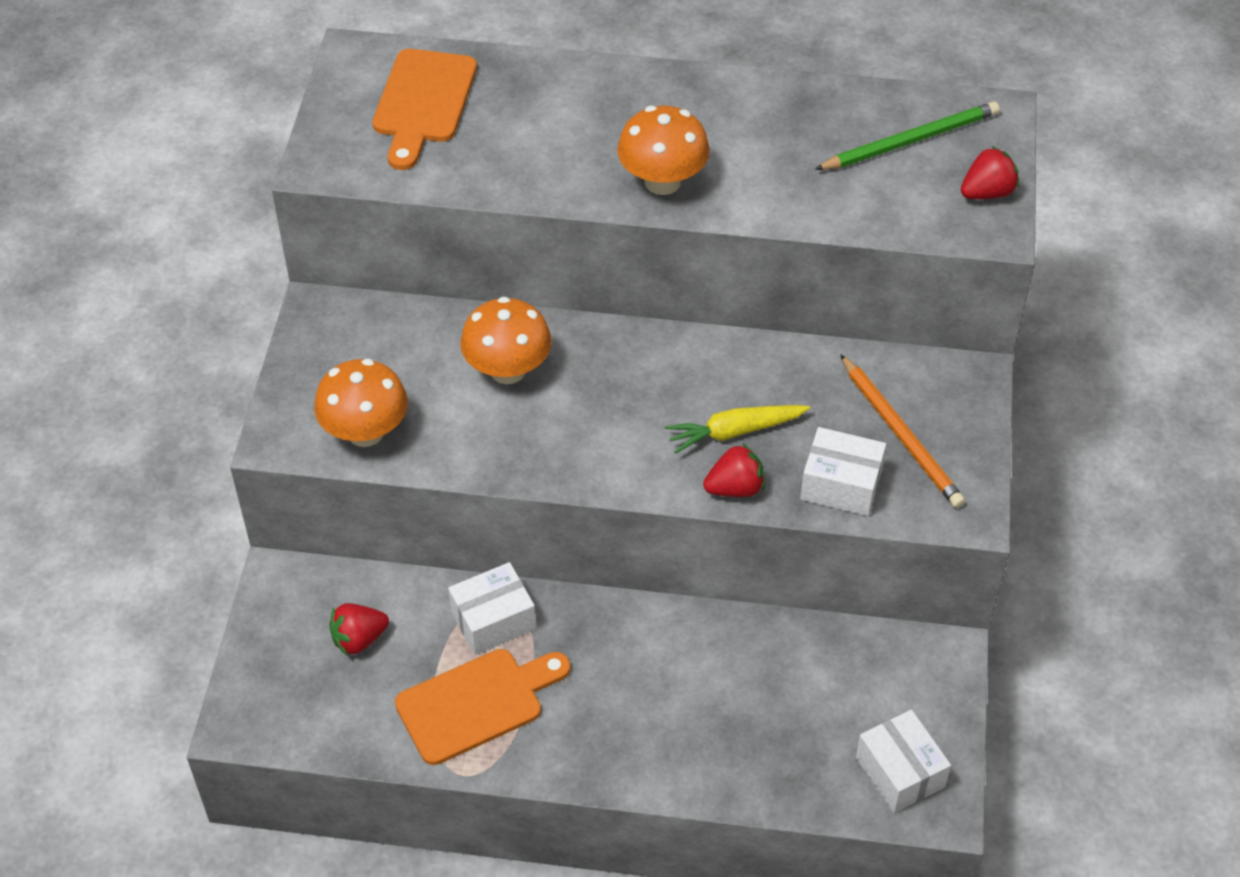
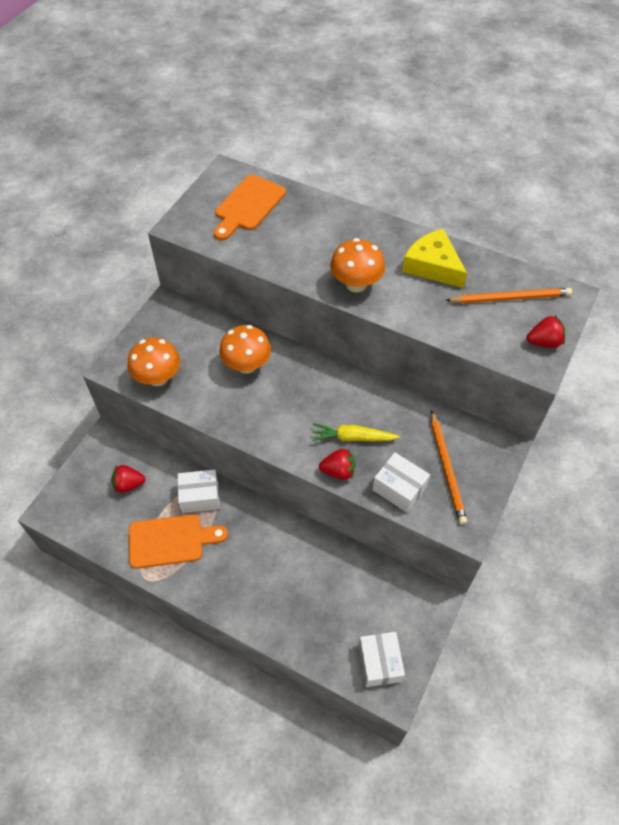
camera: 20 degrees right, 5 degrees up
(770, 122) = (432, 266): none -> yellow cheese
(910, 141) = (510, 298): green pencil -> orange pencil

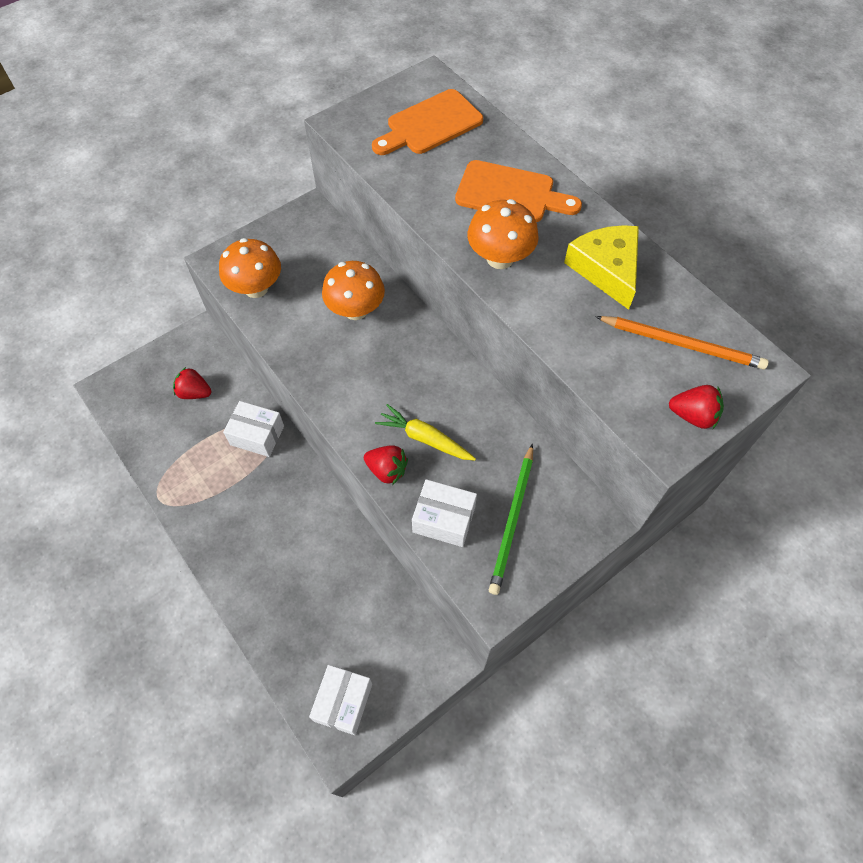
camera: 25 degrees right, 5 degrees up
(171, 541) = (203, 469): orange cutting board -> orange cutting board (510, 193)
(399, 488) = (444, 519): white box -> white box turned 45 degrees counterclockwise
(447, 469) = (512, 520): orange pencil -> green pencil

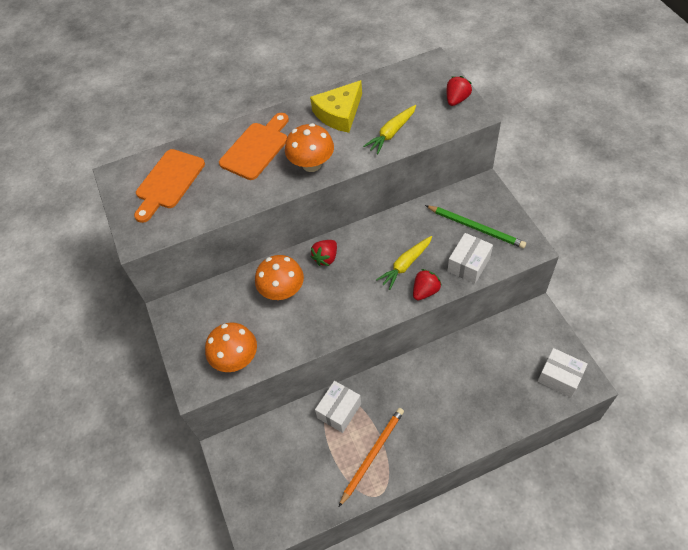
camera: 70 degrees left, 5 degrees down
(194, 392) = (284, 457): red strawberry -> red strawberry (326, 258)
(430, 125) = (168, 182): orange cutting board -> orange cutting board turned 45 degrees clockwise
(588, 340) = (391, 133): none -> yellow carrot
(606, 269) = (339, 113): yellow cheese -> yellow cheese turned 45 degrees counterclockwise
(682, 344) = (406, 92): orange pencil -> orange pencil (372, 455)

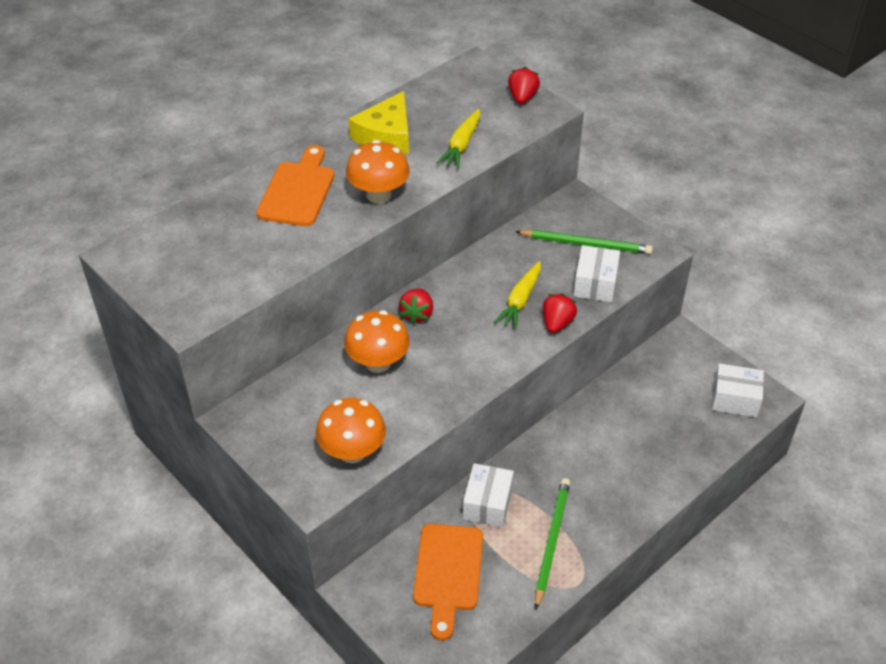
camera: 25 degrees left, 10 degrees down
(168, 182) = (197, 249): orange cutting board -> orange cutting board (447, 573)
(372, 455) = (551, 541): orange pencil -> green pencil

